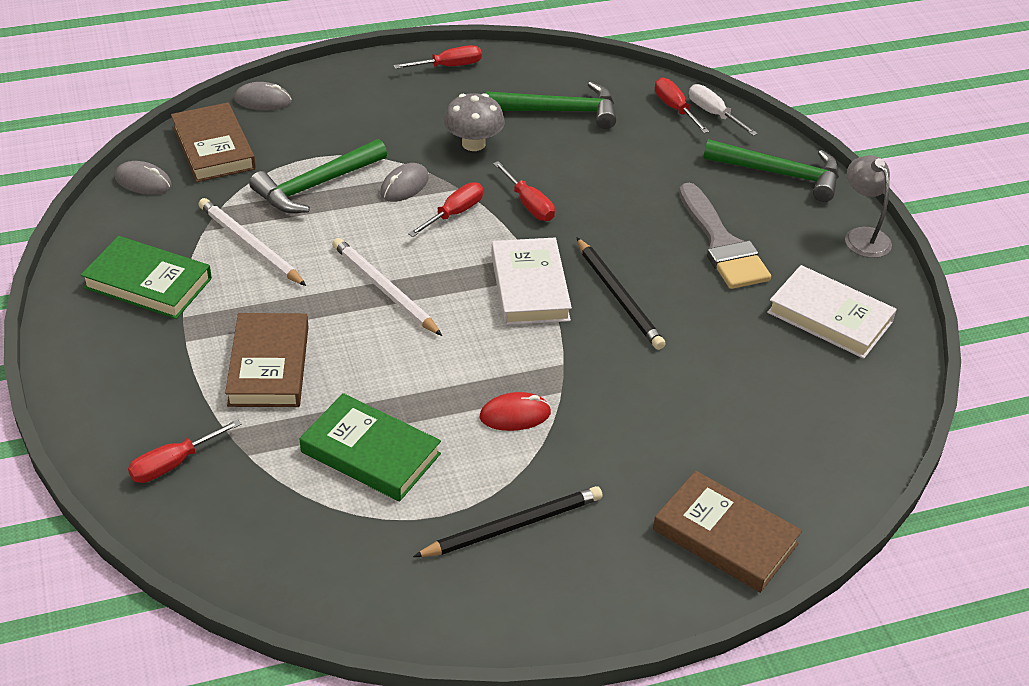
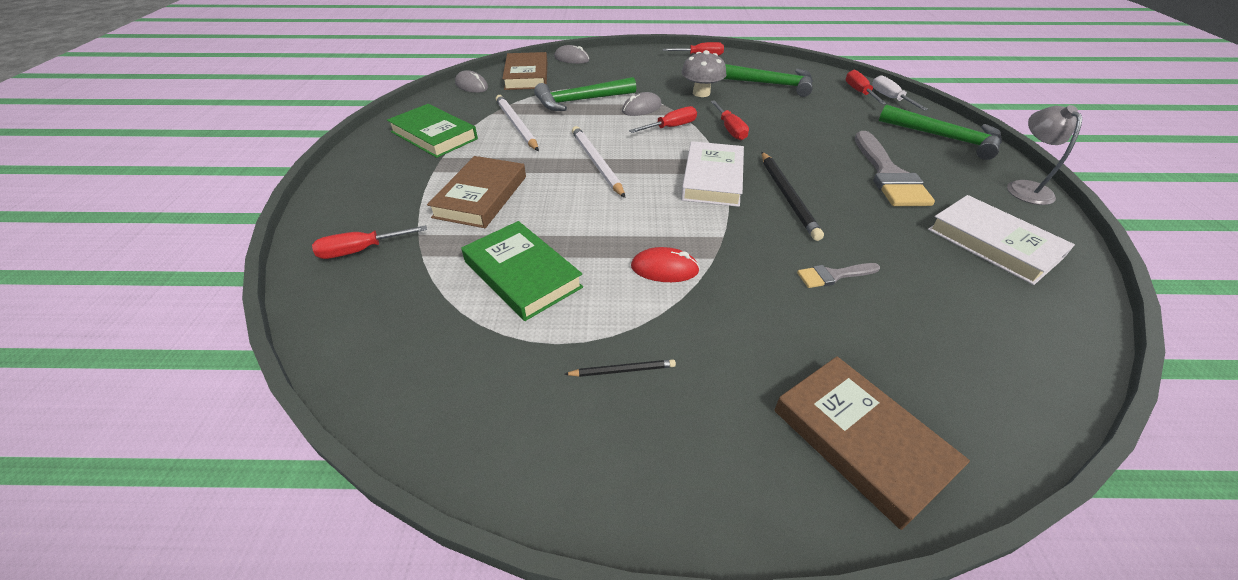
camera: 20 degrees right, 0 degrees up
(513, 526) = (622, 370): black pencil -> black pencil, size x0.51
(682, 387) = (833, 275): none -> grey brush

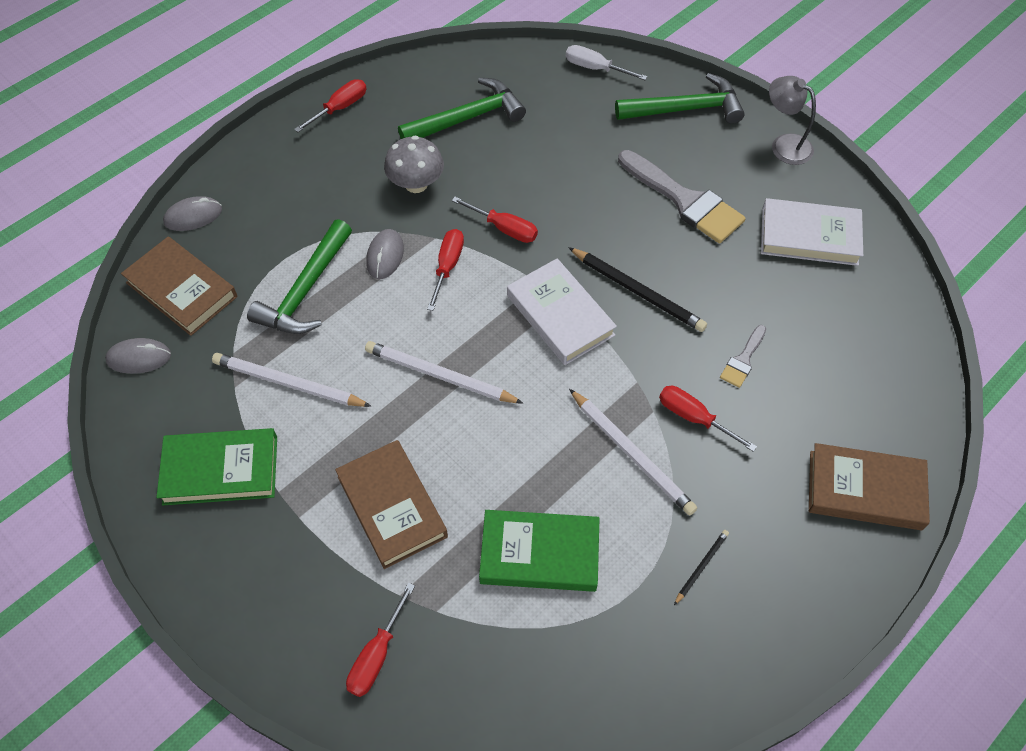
camera: 45 degrees left, 15 degrees up
(664, 269) = (632, 453): red mouse -> white pencil
(859, 92) = (561, 76): red screwdriver -> red screwdriver (694, 418)

